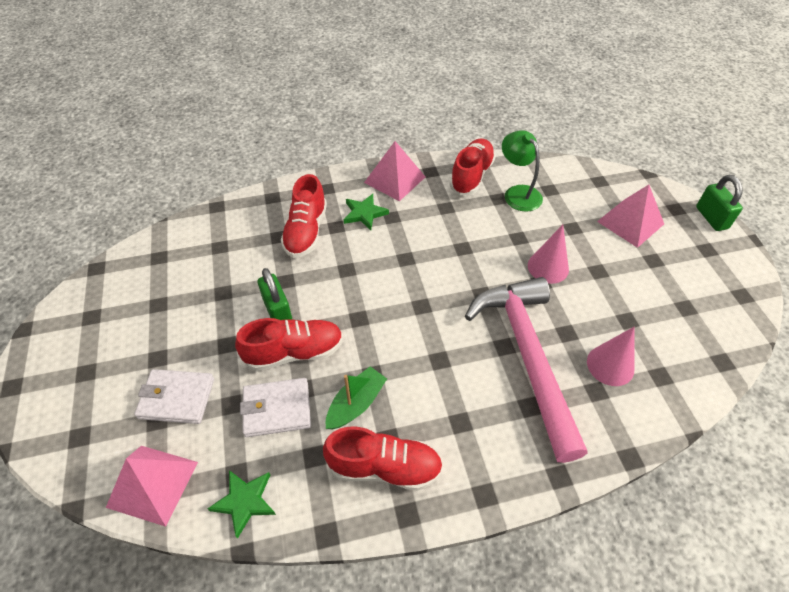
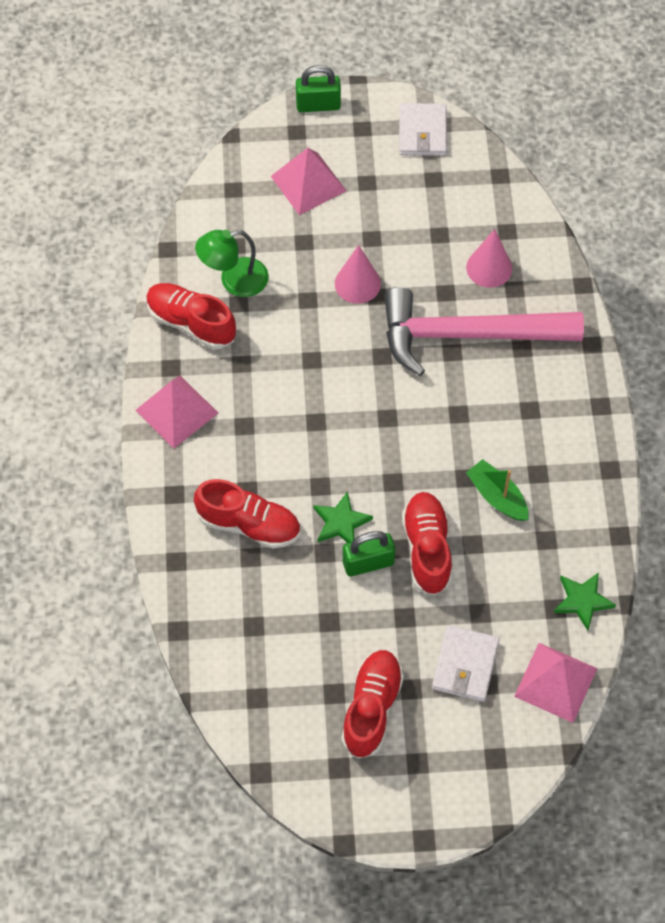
camera: 80 degrees left, 10 degrees up
(277, 409) = (492, 569): white wallet -> white wallet (422, 132)
(364, 213) = (232, 455): green star -> green star (341, 522)
(384, 467) = (565, 481): red shoe -> red shoe (371, 708)

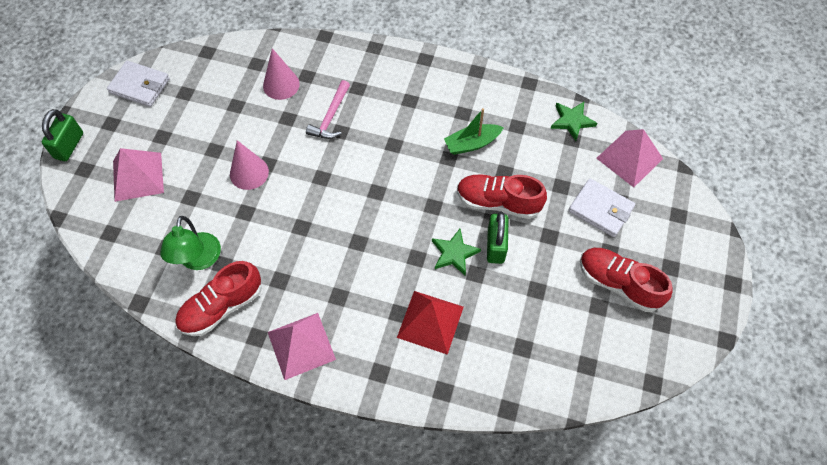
camera: 70 degrees left, 0 degrees up
(249, 524) = (430, 321): red shoe -> red pyramid
(467, 335) = (331, 117): pink hammer -> pink hammer, size x0.45

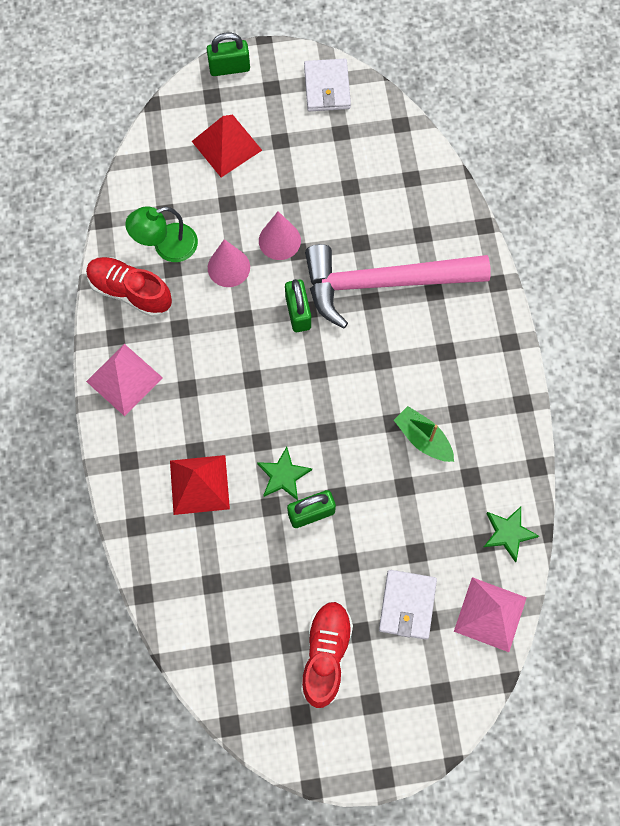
camera: 65 degrees right, 10 degrees up
(138, 176) = (227, 145): pink pyramid -> red pyramid
(281, 84) = (398, 215): pink cone -> pink cone (228, 267)
(320, 185) = (298, 312): none -> green padlock
(331, 117) = (383, 283): pink hammer -> pink hammer, size x2.24
(498, 202) = (363, 495): red shoe -> none

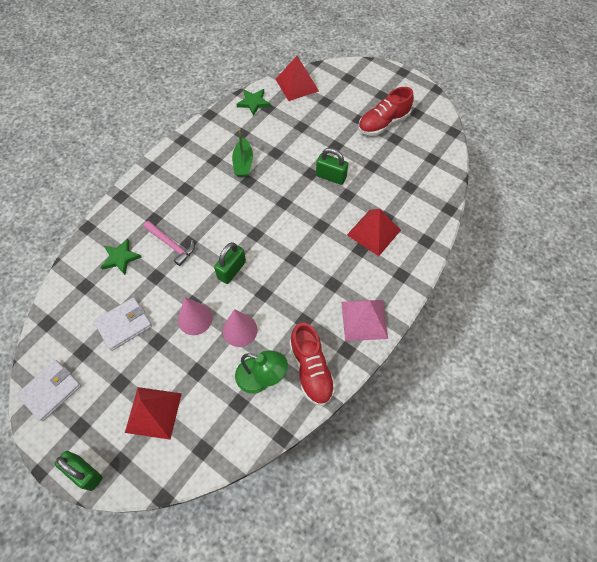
camera: 135 degrees left, 10 degrees down
(283, 475) = (327, 202): green star -> green star (120, 258)
(383, 283) = (171, 245): pink hammer -> pink hammer, size x0.45
(407, 605) = (327, 113): white wallet -> white wallet (124, 325)
(490, 614) = (297, 85): pink pyramid -> red pyramid

